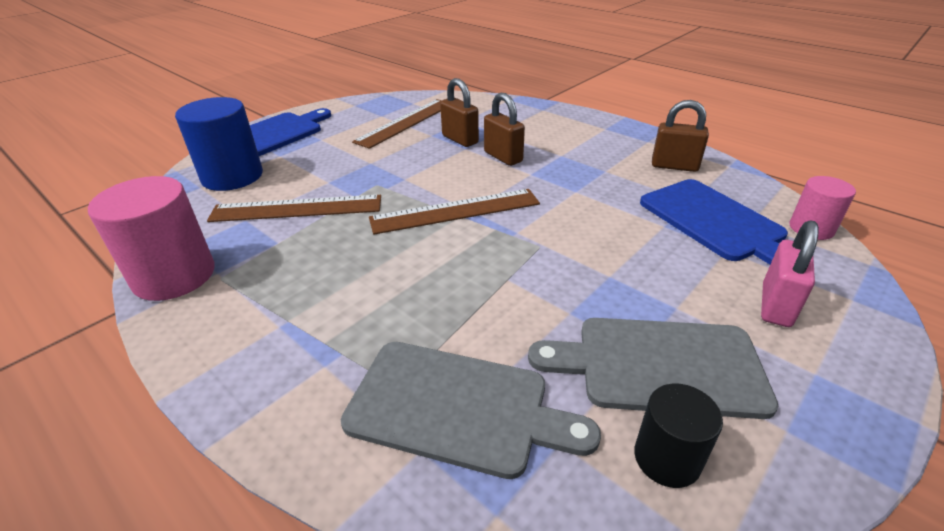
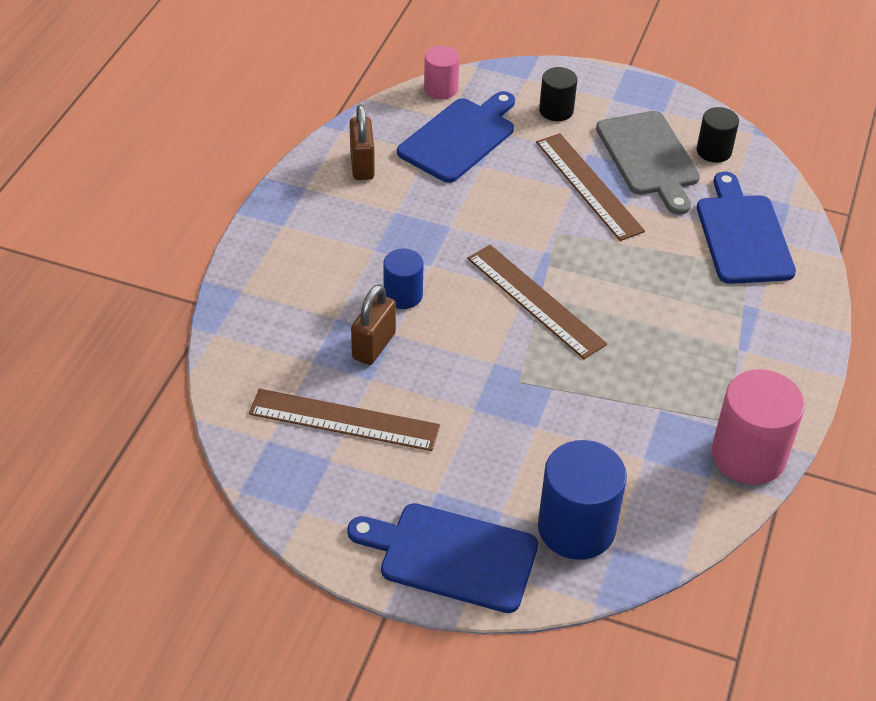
camera: 115 degrees left, 10 degrees up
(297, 209) = (602, 425): brown ruler -> brown ruler (588, 186)
(456, 407) = (742, 235): grey cutting board -> blue cutting board
(503, 157) = (403, 295): brown padlock -> blue cylinder
(776, 305) = (556, 110): pink padlock -> black cylinder

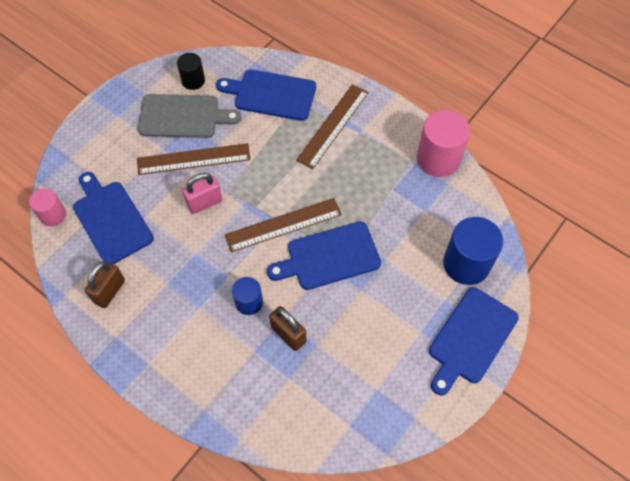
camera: 70 degrees left, 15 degrees up
(344, 420) = (347, 371): brown ruler -> brown ruler (333, 126)
(362, 165) = (109, 291): brown padlock -> brown padlock turned 75 degrees counterclockwise
(509, 361) = (329, 257): none -> blue cutting board
(528, 214) = (205, 203): none -> pink padlock
(556, 110) = (112, 152): black cylinder -> none

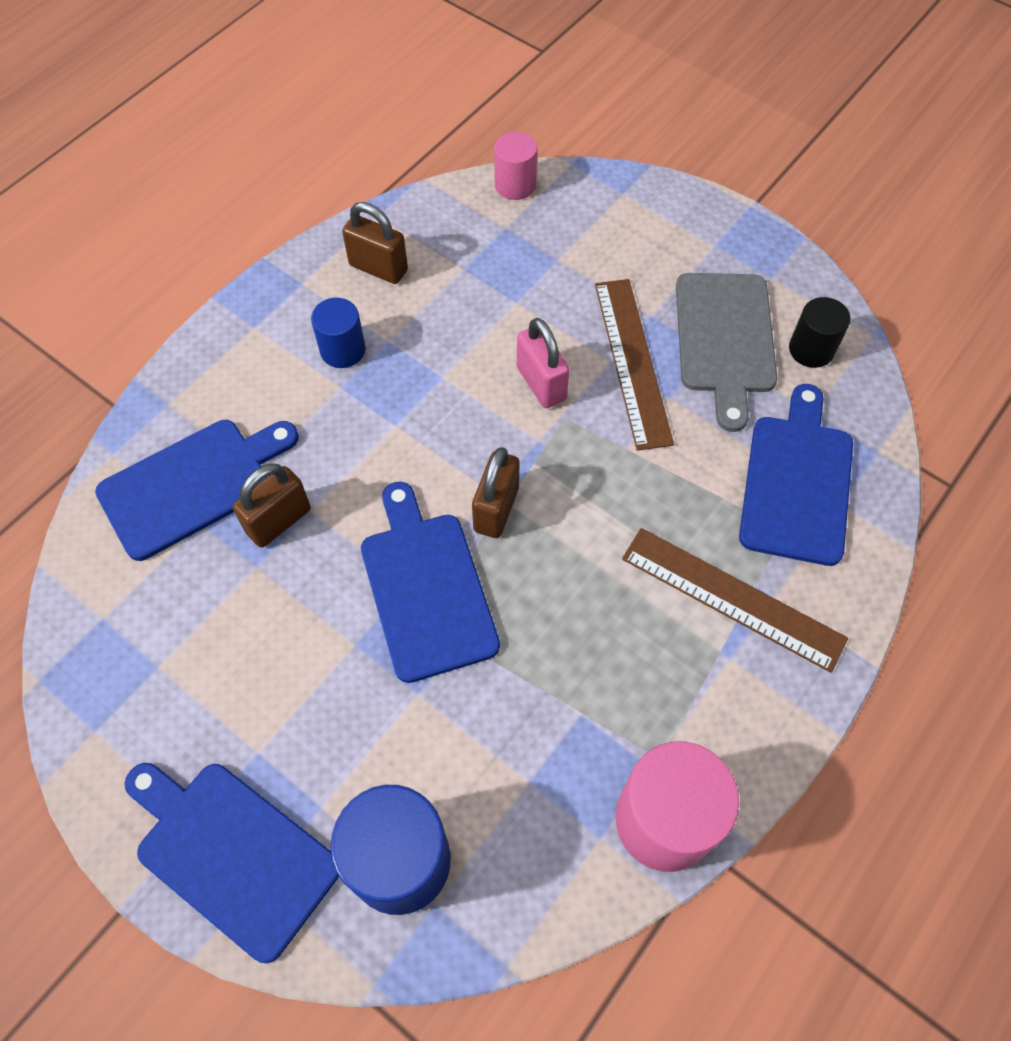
camera: 90 degrees right, 0 degrees up
(111, 219) = (507, 257): blue cutting board -> blue cutting board (192, 485)
(249, 302) = (344, 459): blue cylinder -> blue cylinder (342, 350)
(283, 225) = (496, 509): brown ruler -> brown padlock

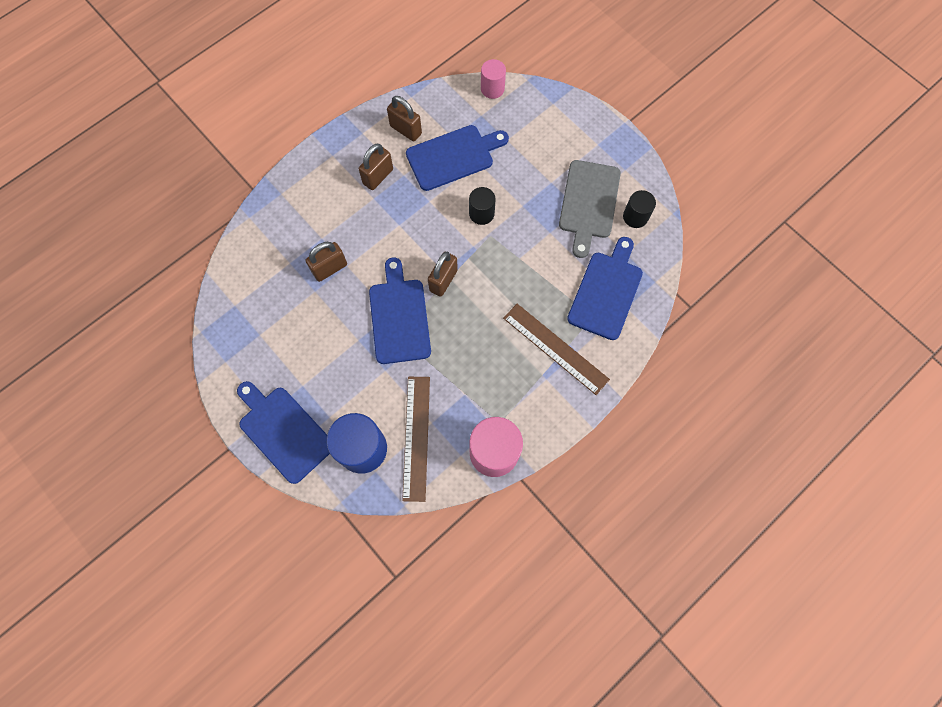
camera: 10 degrees right, 10 degrees up
(192, 485) = (288, 241): blue cutting board -> blue cutting board (453, 156)
(342, 350) = (378, 176): blue cylinder -> brown padlock
(541, 384) = (481, 213): pink padlock -> black cylinder
(632, 361) = (534, 208): brown ruler -> brown ruler (416, 437)

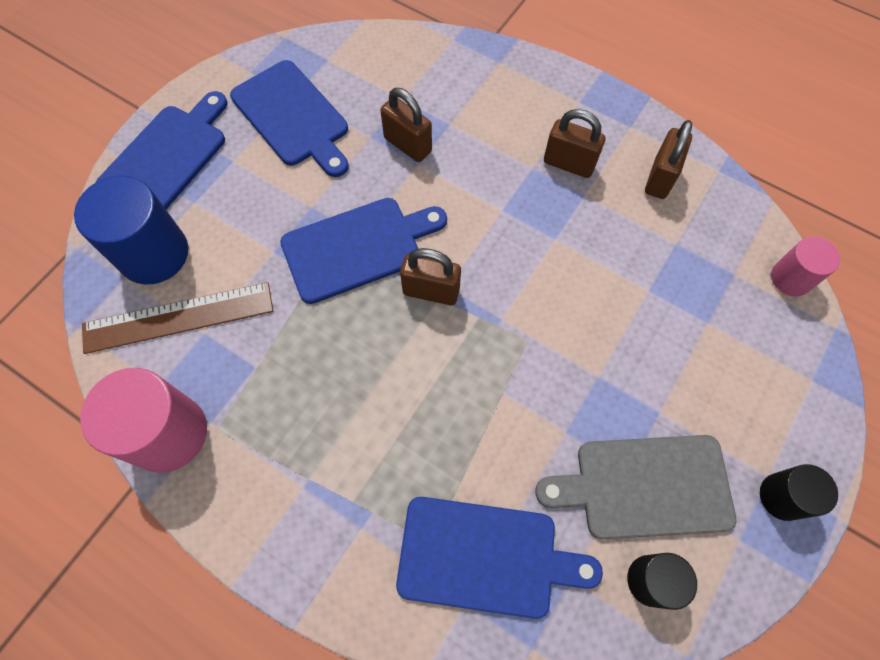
camera: 75 degrees right, 5 degrees down
(453, 156) = (643, 252): blue cutting board -> blue cutting board (293, 117)
(481, 213) = (561, 317): black cylinder -> black cylinder (782, 496)
(555, 348) = (359, 490): brown ruler -> none

